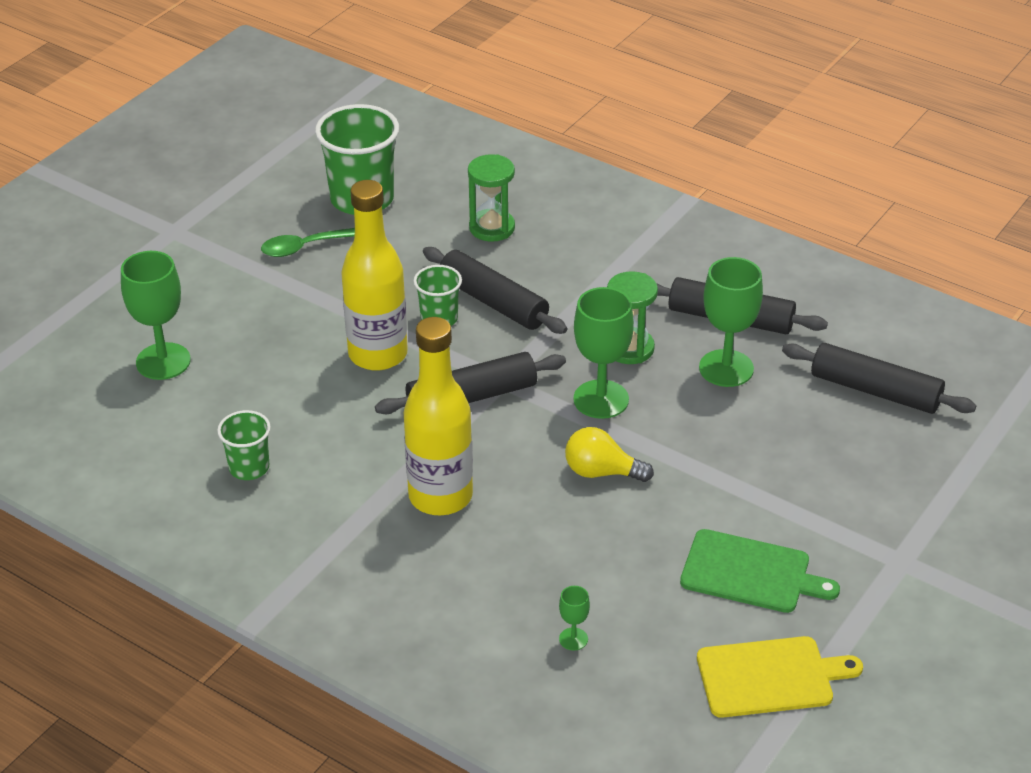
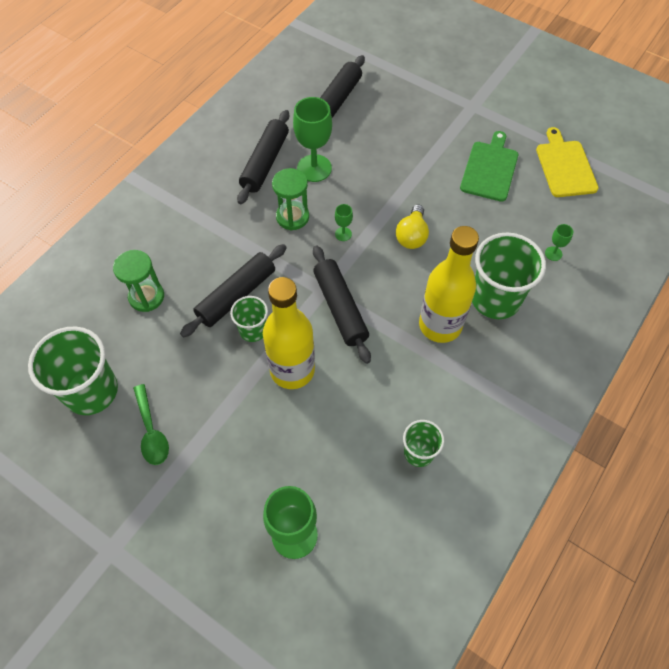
camera: 90 degrees left, 20 degrees up
(485, 560) = (495, 299): none -> green cup
(601, 399) = (343, 234): green goblet -> green goblet, size x0.46

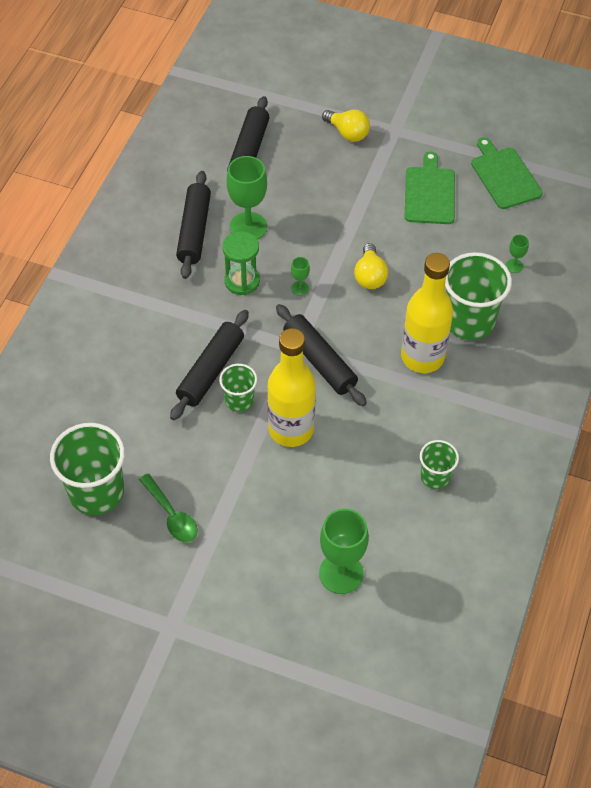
camera: 15 degrees left, 5 degrees down
(146, 297) = (118, 391): green hourglass -> none
(429, 101) = (347, 133): none -> yellow light bulb
(565, 166) = (504, 176): yellow cutting board -> green cutting board

